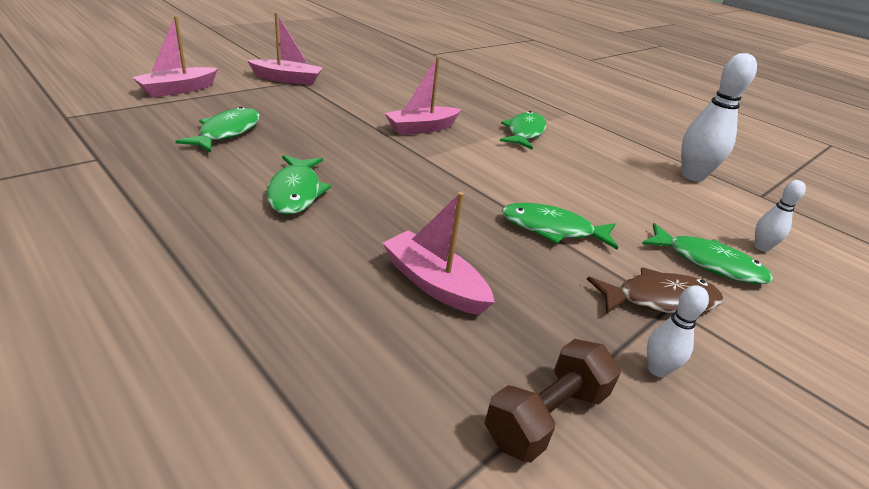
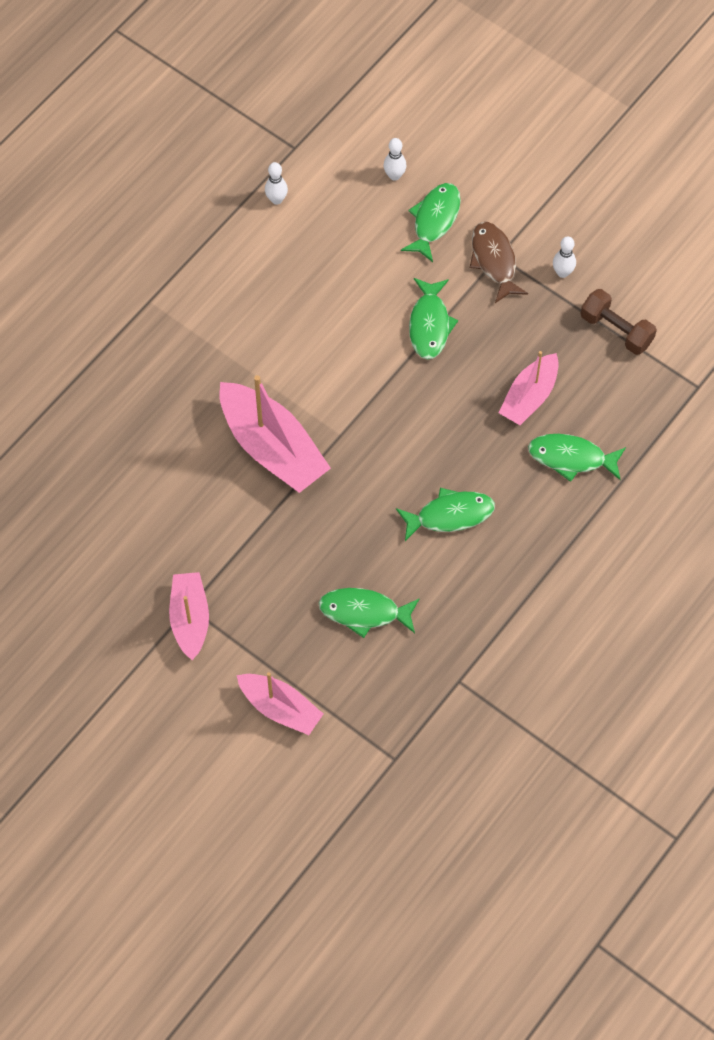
camera: 95 degrees left, 30 degrees up
(422, 128) = (272, 447): pink boat -> pink boat, size x1.61
(524, 132) = (236, 349): green fish -> green fish (571, 458)
(692, 176) = (276, 199): white bowling pin -> white bowling pin, size x0.51

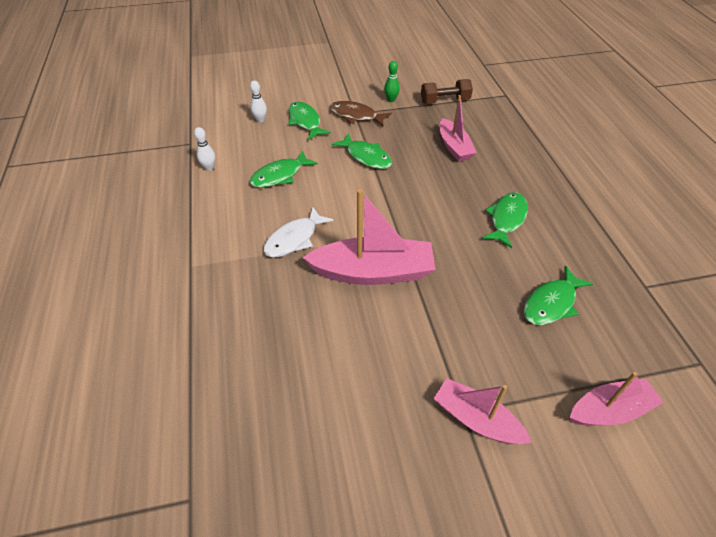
camera: 50 degrees left, 15 degrees down
(253, 354) = (294, 239): none -> white fish
(562, 273) = (391, 100): white bowling pin -> green bowling pin
(571, 458) = (510, 153): green fish -> green fish (280, 175)

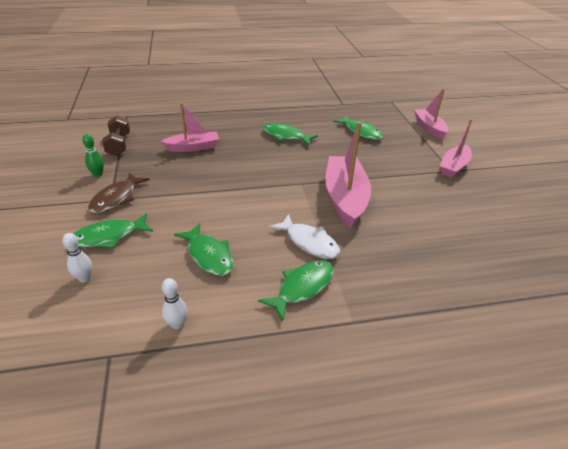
camera: 90 degrees left, 10 degrees down
(366, 157) = (192, 195): green fish -> green fish (302, 287)

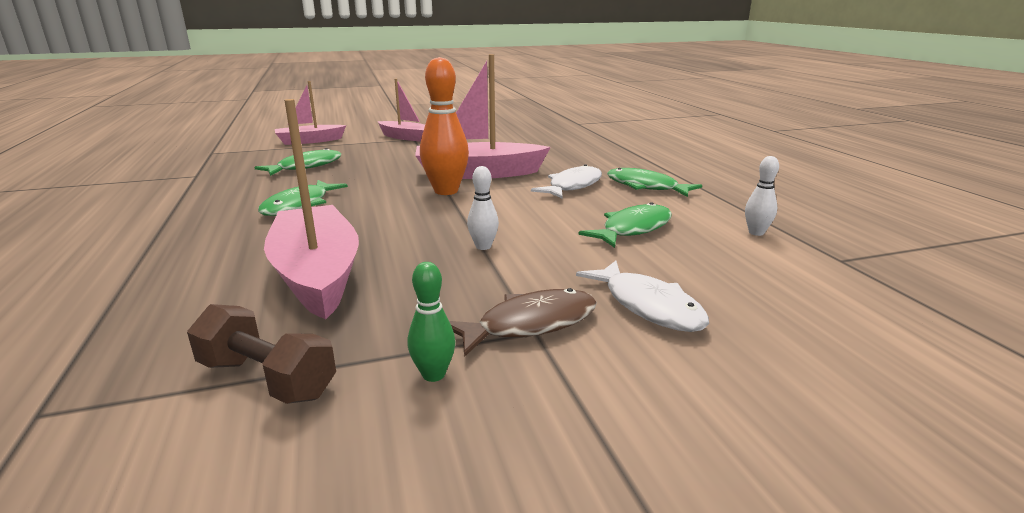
camera: 95 degrees left, 15 degrees down
(84, 278) = (755, 304): white bowling pin -> white bowling pin (483, 246)
(108, 237) = (648, 306): green fish -> white fish
(116, 198) = (530, 324): brown fish -> brown fish turned 45 degrees counterclockwise
(119, 145) = (267, 379): brown dumbbell -> brown dumbbell turned 45 degrees clockwise
(193, 147) = (317, 275): pink boat -> pink boat, size x1.61
(304, 182) = (446, 191): none -> orange bowling pin

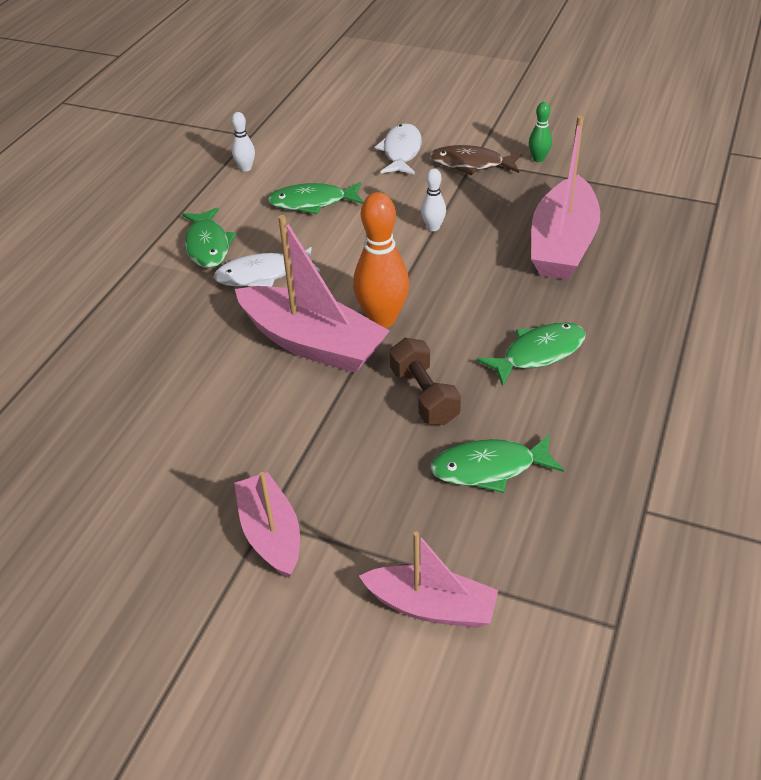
camera: 140 degrees left, 20 degrees up
(267, 379) = (613, 183): brown dumbbell -> brown dumbbell (424, 396)

